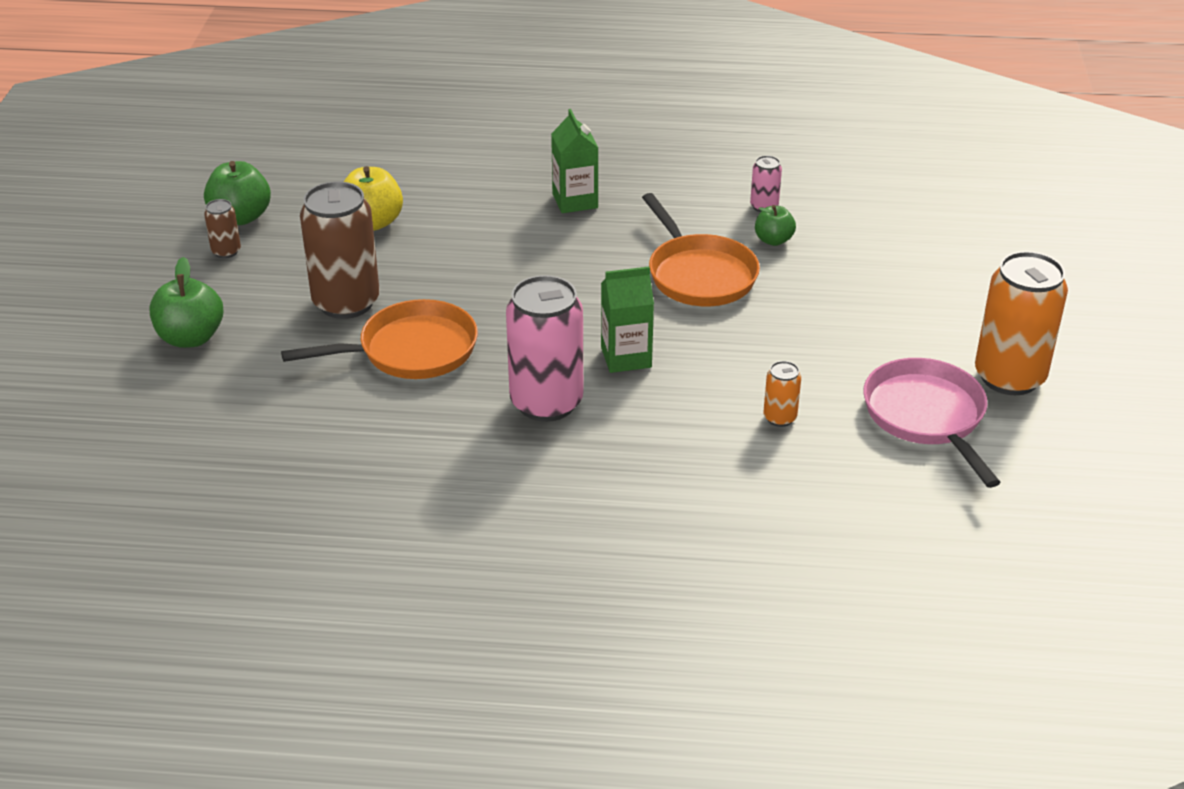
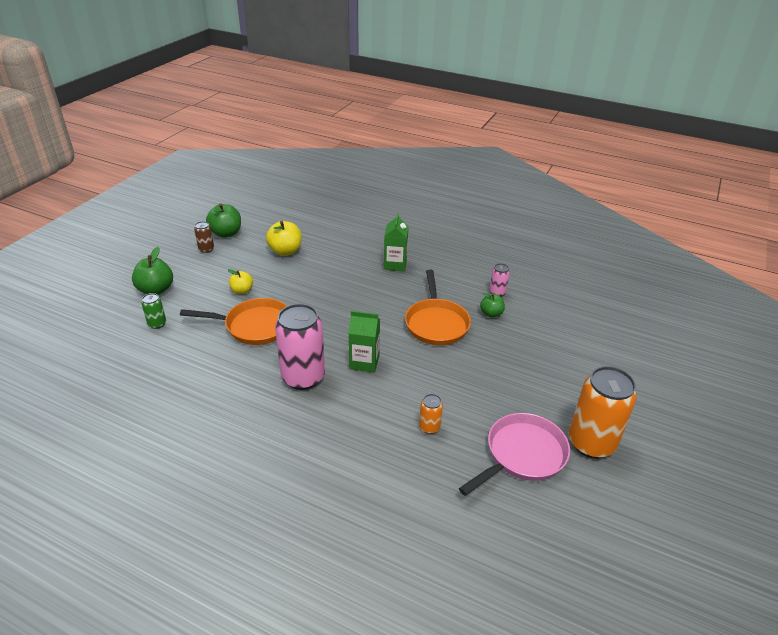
camera: 20 degrees right, 0 degrees up
(240, 389) = (157, 324): none -> green can
(346, 302) = (242, 290): brown can -> yellow apple
(927, 417) = (522, 455): pink pan -> pink pan turned 45 degrees clockwise

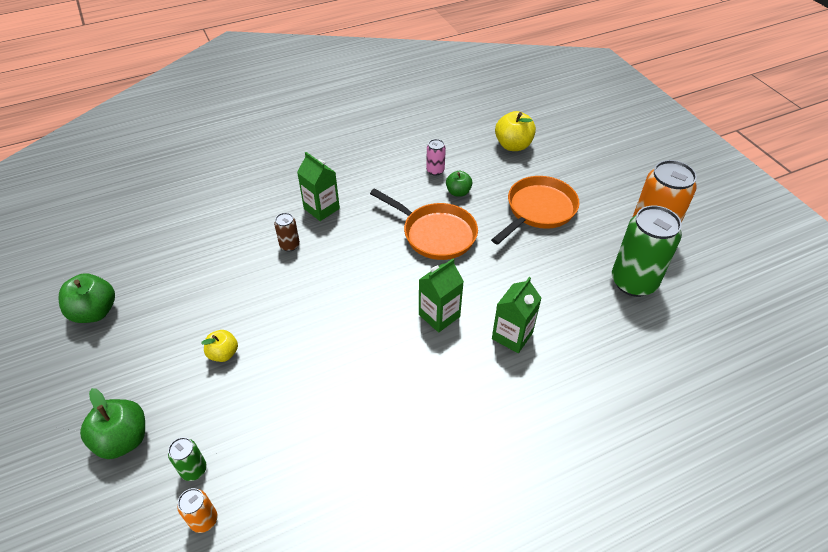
camera: 50 degrees left, 10 degrees up
(206, 249) = (102, 347): brown can -> brown can (289, 245)
(254, 326) = (297, 374): orange pan -> orange pan (538, 210)
(285, 251) = (197, 278): yellow apple -> yellow apple (513, 145)
(303, 377) = (417, 376): pink can -> none
(386, 407) = (512, 336): none -> green carton
(429, 427) = (560, 320): orange can -> orange can (204, 520)
(522, 455) = (633, 282): pink pan -> green can

